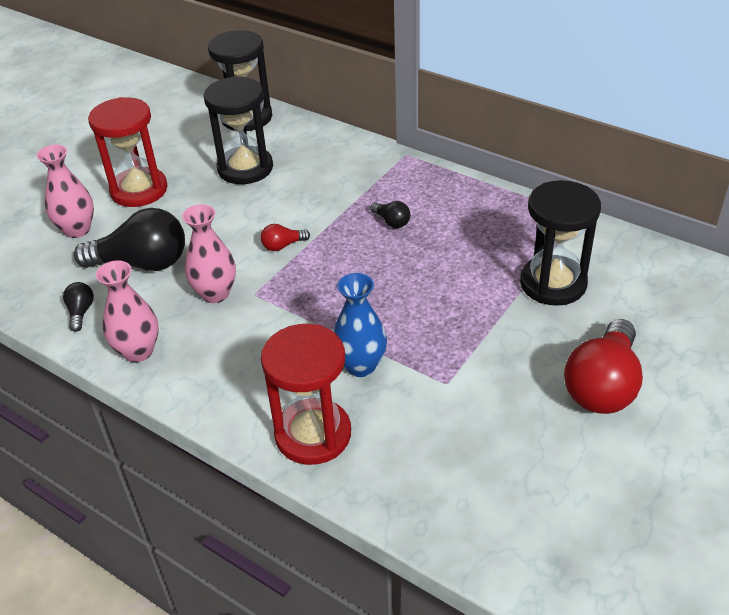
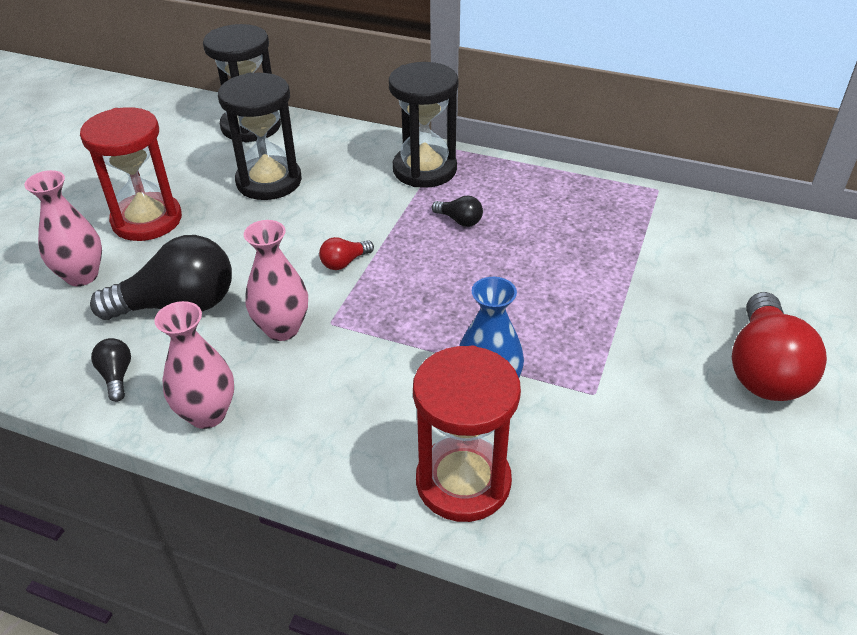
camera: 15 degrees left, 0 degrees up
(553, 283) = (662, 265): black hourglass -> black hourglass (424, 169)

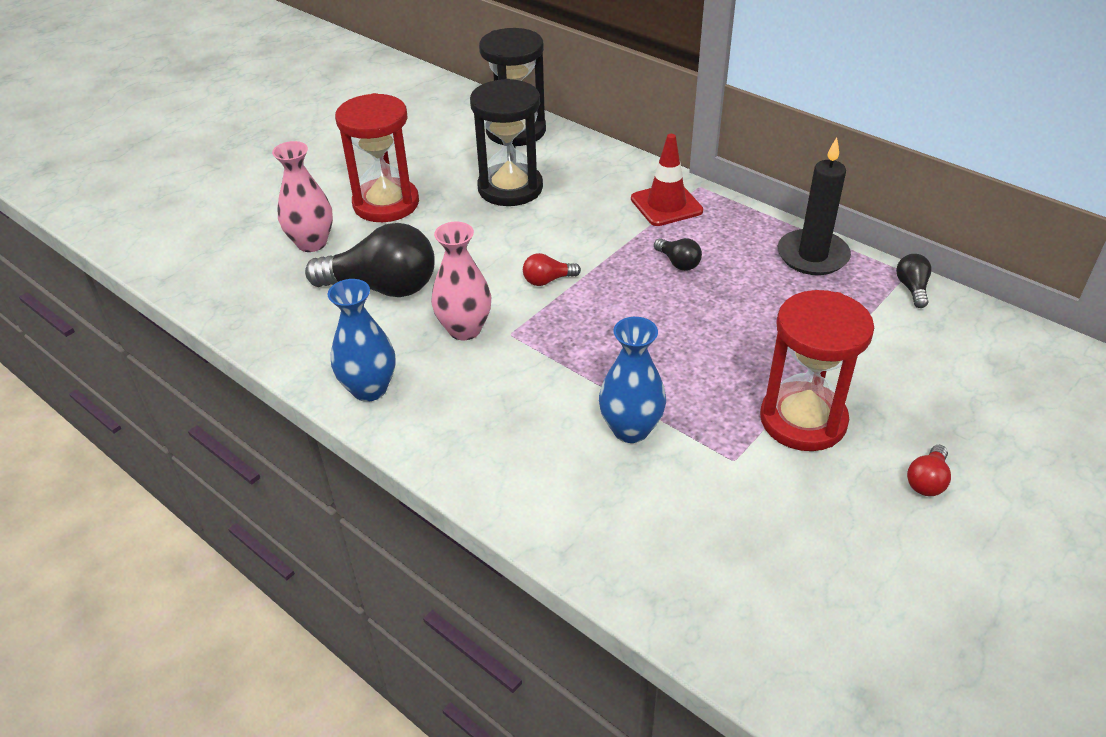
camera: 20 degrees right, 0 degrees up
(116, 376) = (307, 338): black light bulb -> black light bulb (912, 288)
(207, 414) = (369, 389): pink vase -> blue vase
(424, 169) = (666, 205): black hourglass -> red traffic cone
(463, 482) = (568, 506): red hourglass -> red hourglass (803, 420)
(574, 190) = (812, 256): none -> black candle
(764, 369) = (927, 481): red light bulb -> red light bulb, size x0.45

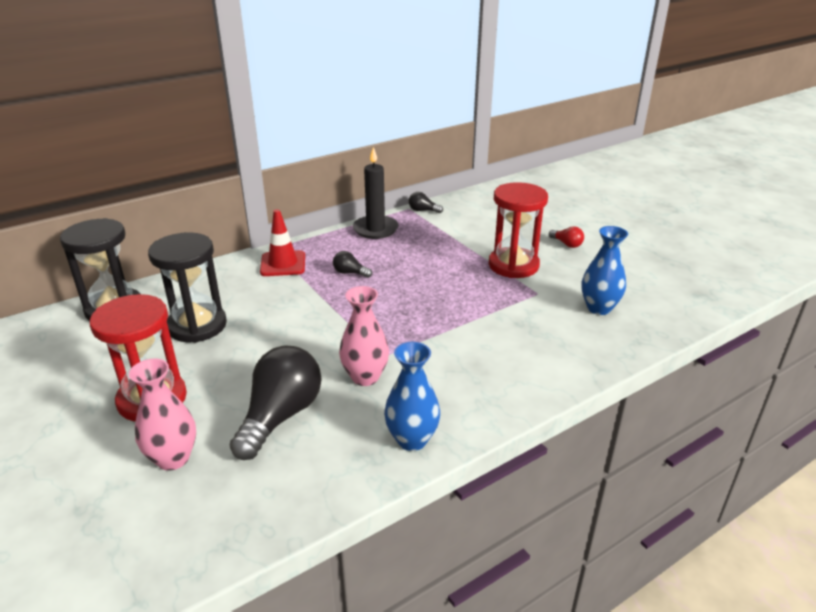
camera: 75 degrees left, 10 degrees down
(547, 280) = (332, 328): red light bulb -> none
(630, 429) = (502, 323): blue vase -> blue vase (599, 308)
(678, 263) = (350, 273): black light bulb -> black light bulb turned 135 degrees counterclockwise

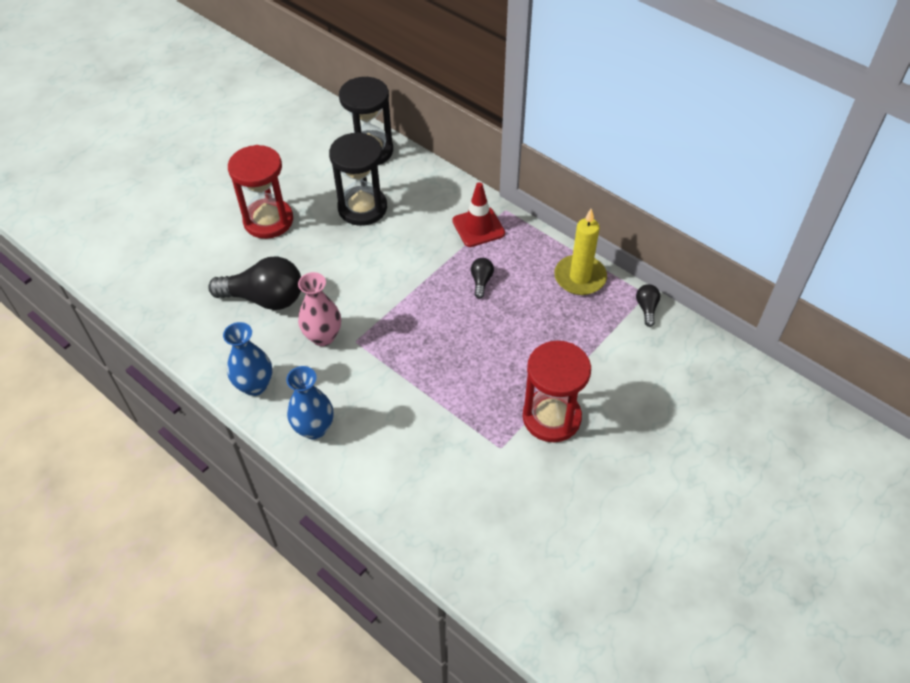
camera: 75 degrees right, 20 degrees up
(173, 458) = (213, 256): pink vase -> none
(375, 229) = (580, 277): black candle -> yellow candle
(567, 244) = (626, 466): red light bulb -> none
(599, 308) = (489, 508): blue vase -> blue vase (314, 428)

